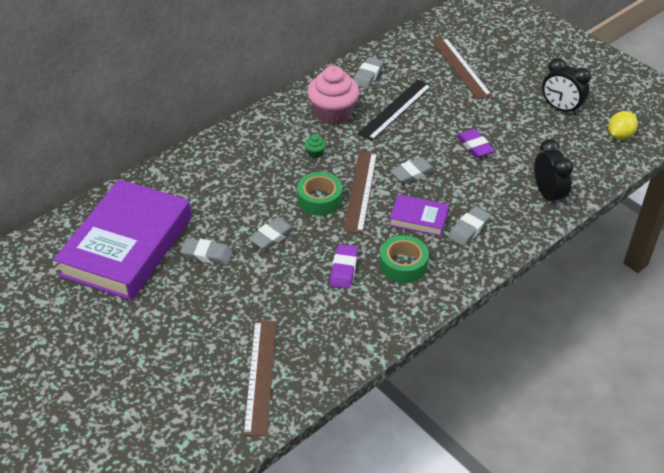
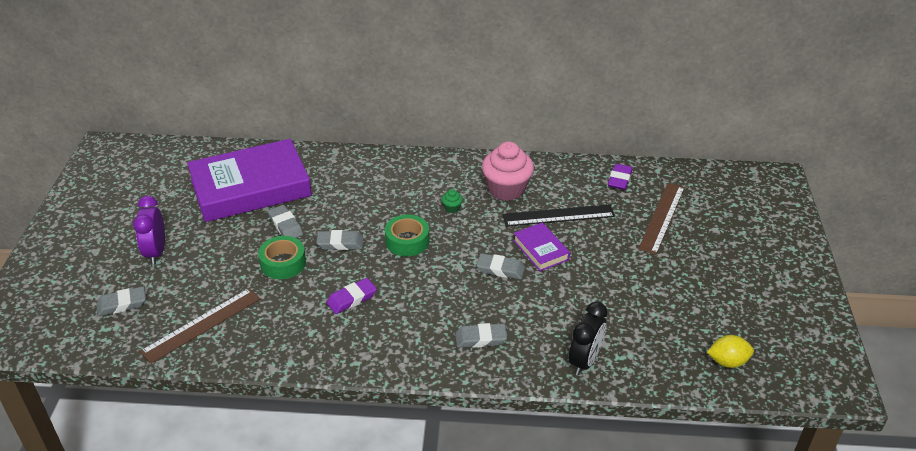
camera: 45 degrees right, 5 degrees down
(127, 355) = (156, 252): none -> purple clock
(361, 191) = (444, 255): brown ruler -> none
(368, 75) = (574, 178): grey eraser -> grey eraser (122, 304)
(403, 265) = (395, 327): green tape -> green tape (283, 263)
(418, 218) = (455, 303): purple book -> purple book (541, 250)
(474, 146) = (580, 283): purple eraser -> purple eraser (619, 179)
(561, 108) = (704, 304): black clock -> none

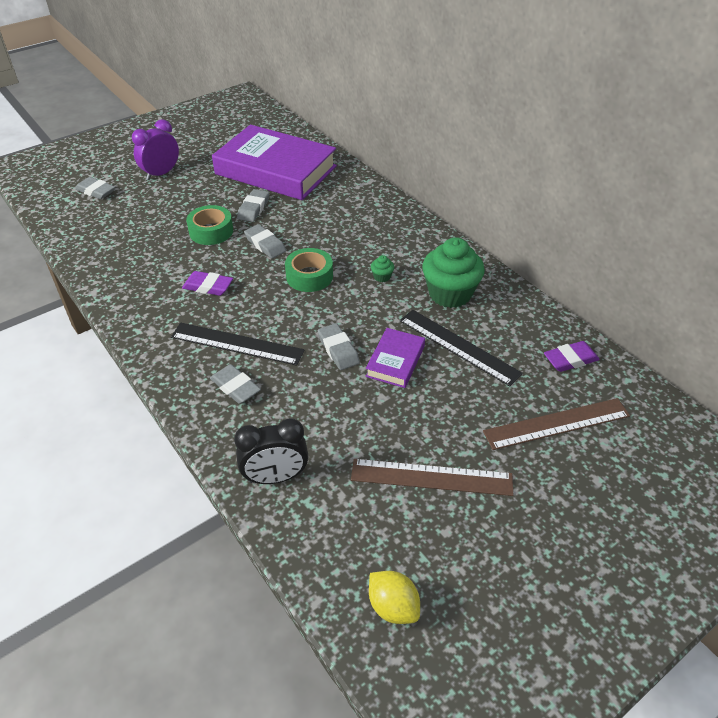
camera: 50 degrees right, 5 degrees up
(201, 324) = (108, 234): brown ruler -> brown ruler (431, 477)
(436, 315) = (237, 344): none -> black ruler
(506, 189) = (450, 294): pink cupcake -> green cupcake

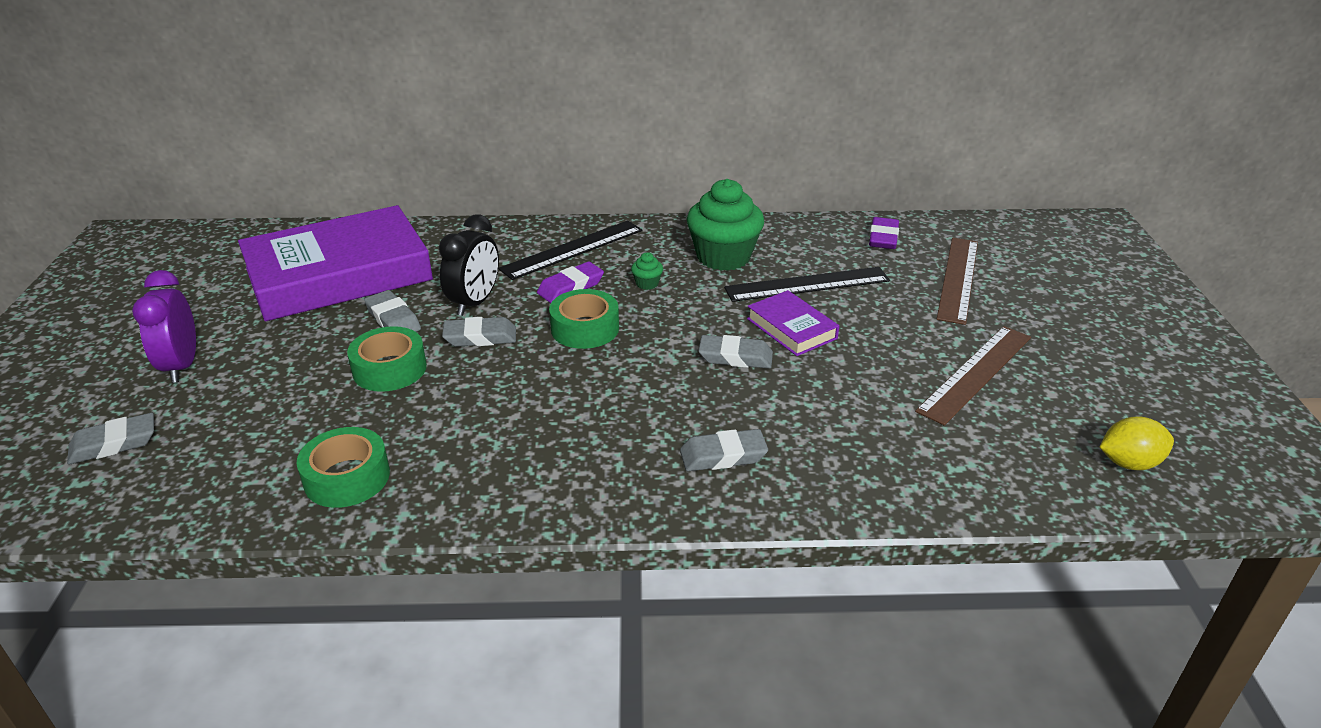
camera: 55 degrees left, 10 degrees down
(120, 265) = (347, 477): none -> green tape
(208, 287) = (504, 412): purple eraser -> purple eraser (571, 287)
(237, 344) = (645, 427): black ruler -> black ruler (573, 249)
(275, 477) = (900, 478): black clock -> black clock (475, 302)

